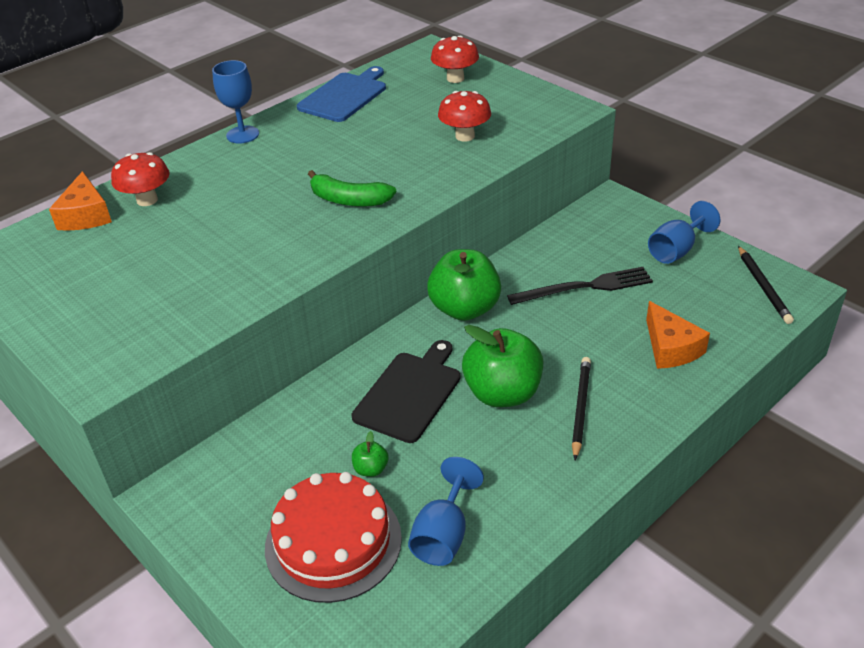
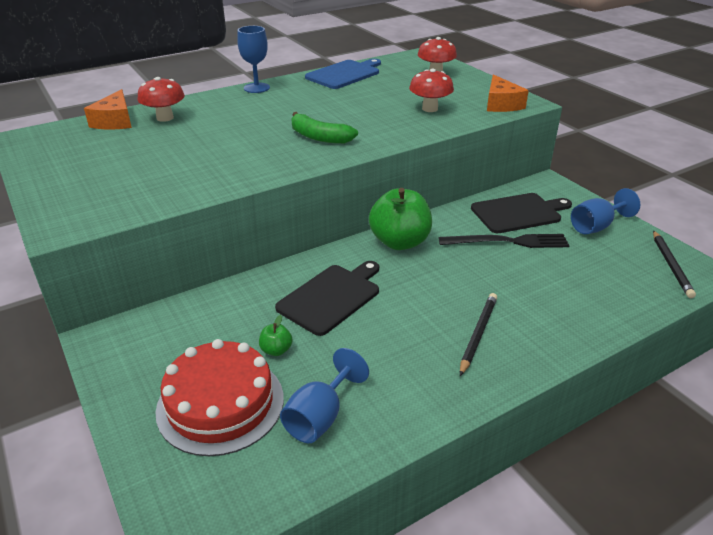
camera: 10 degrees right, 5 degrees down
(502, 393) = (411, 310): green apple -> none
(588, 246) = (519, 213): none -> black cutting board
(670, 348) = (573, 300): orange cheese -> orange cheese (501, 104)

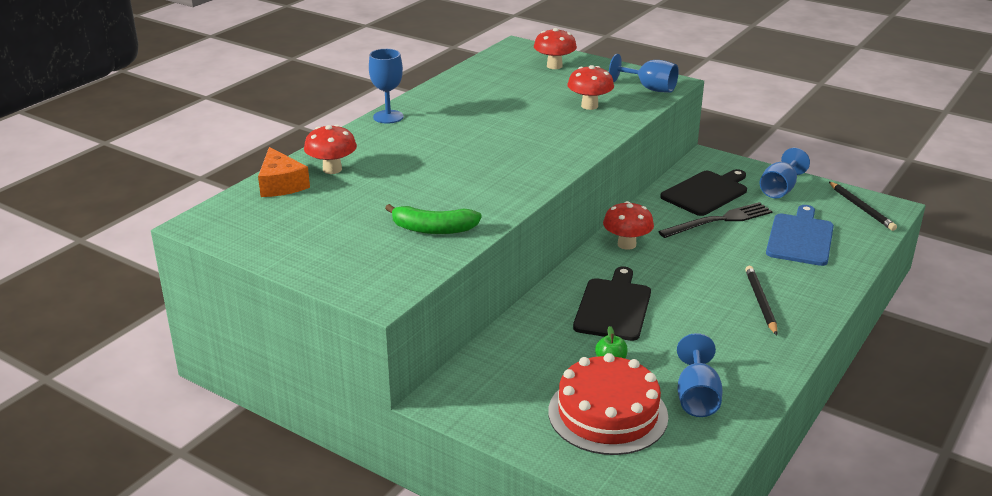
camera: 25 degrees left, 5 degrees down
(319, 137) = (518, 156): green banana -> green banana (433, 229)
(345, 74) = (463, 83): blue cutting board -> blue cutting board (800, 238)
(400, 242) = (626, 244): green apple -> red mushroom
(501, 104) = (649, 88): orange cheese -> blue goblet

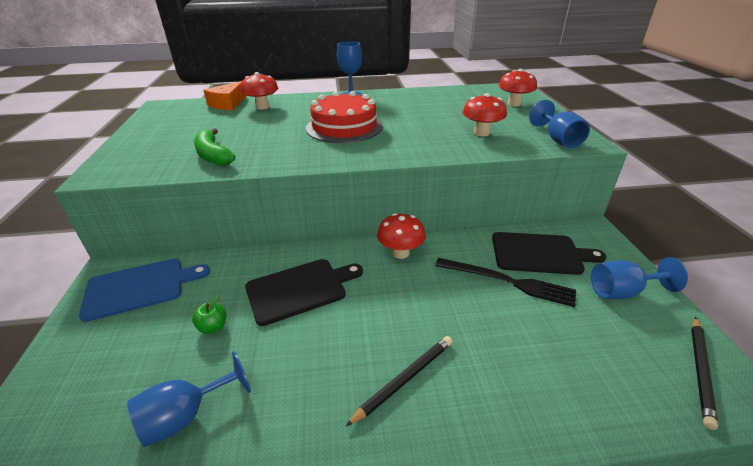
camera: 50 degrees right, 5 degrees up
(607, 414) = (126, 364): red cake -> red cake (344, 127)
(800, 238) = (562, 350): blue cutting board -> blue cutting board (140, 287)

